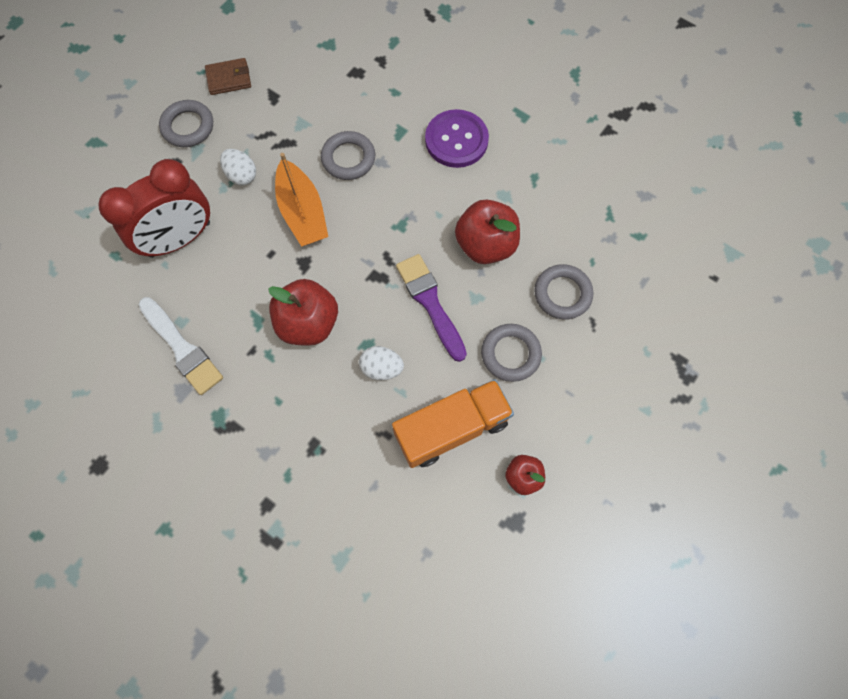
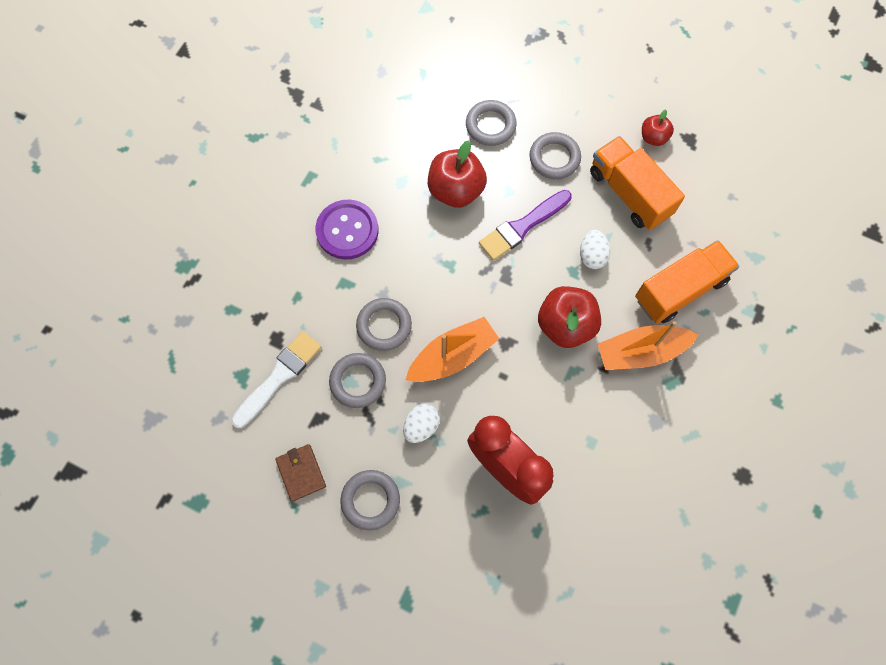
camera: 100 degrees left, 0 degrees up
(182, 348) = (617, 433): white brush -> white brush (279, 377)
(259, 394) = (641, 352): none -> orange boat
(299, 130) = (358, 381): none -> grey ring
(320, 455) = (680, 290): none -> orange truck

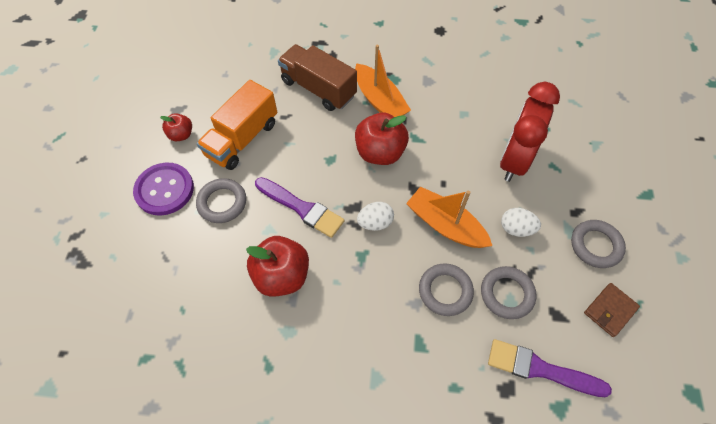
camera: 110 degrees left, 10 degrees down
(279, 377) = (541, 369): white brush -> purple brush
(347, 230) = (362, 365): purple button -> purple button (164, 190)
(490, 125) = (198, 268): grey ring -> none
(592, 255) = (311, 150): white egg -> white egg (375, 223)
(680, 290) = (318, 88): orange truck -> brown truck

